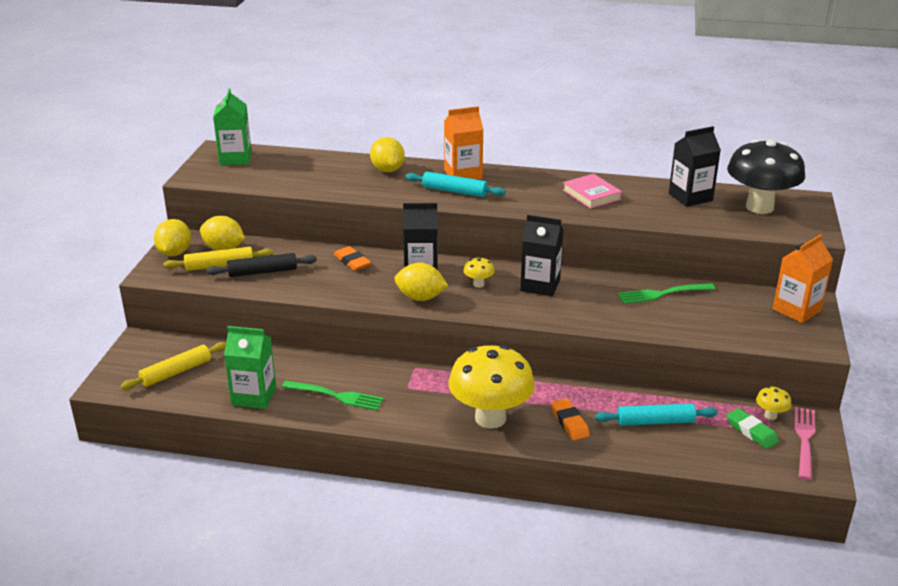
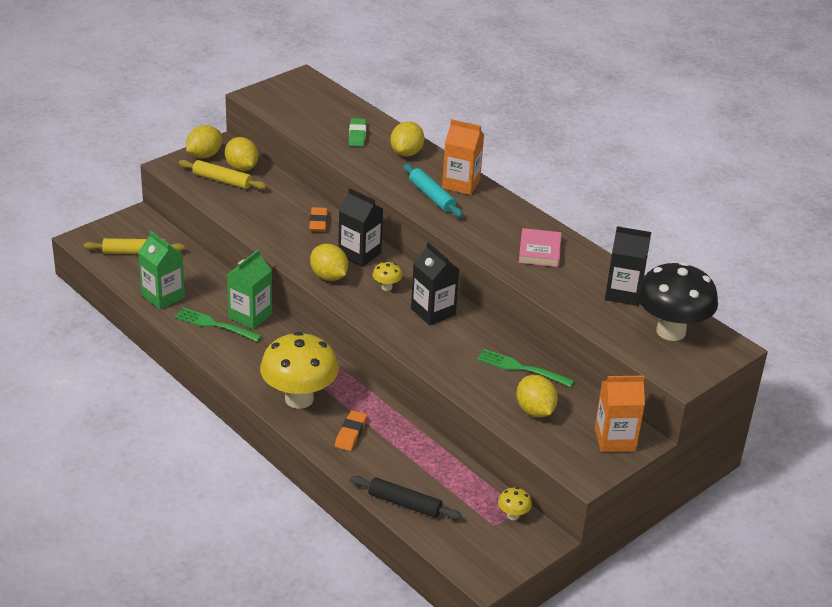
camera: 35 degrees right, 5 degrees up
(235, 158) = (306, 91): green carton -> green carton (250, 316)
(262, 272) = (245, 200): black rolling pin -> black rolling pin (404, 503)
(335, 396) = (215, 325): green fork -> green fork turned 150 degrees clockwise
(655, 422) = (415, 469): turquoise rolling pin -> none
(717, 318) = (535, 411): none -> yellow lemon
(751, 431) = (478, 517): green eraser -> green eraser (357, 135)
(804, 440) = (511, 548): pink fork -> none

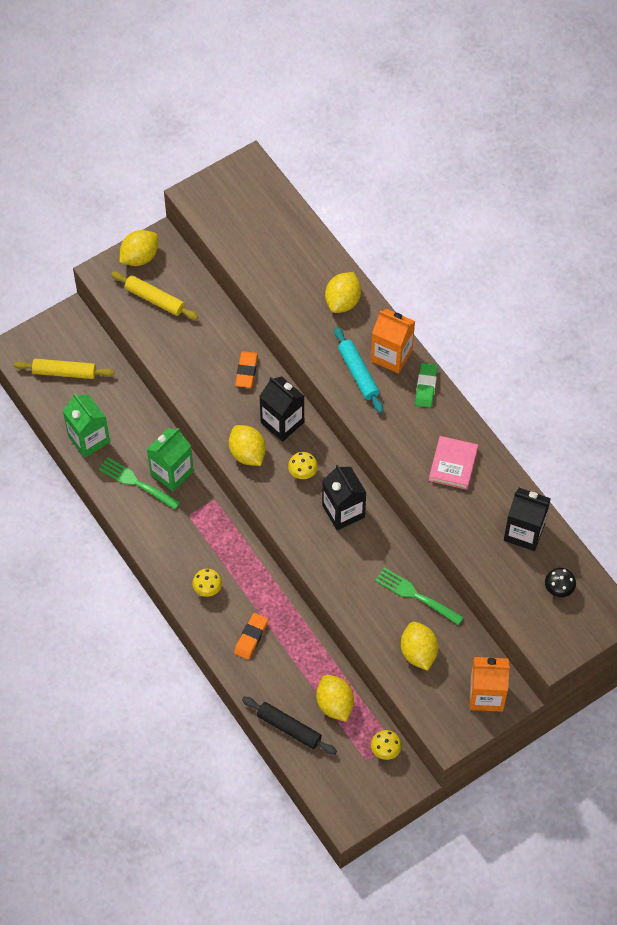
camera: 10 degrees right, 25 degrees up
(241, 168) = (176, 279): yellow lemon -> yellow lemon (335, 704)
(299, 399) = (207, 589): yellow mushroom -> yellow mushroom, size x0.40
(357, 135) = (295, 269): green eraser -> green eraser (426, 387)
(671, 331) = (558, 589): black mushroom -> black mushroom, size x0.40

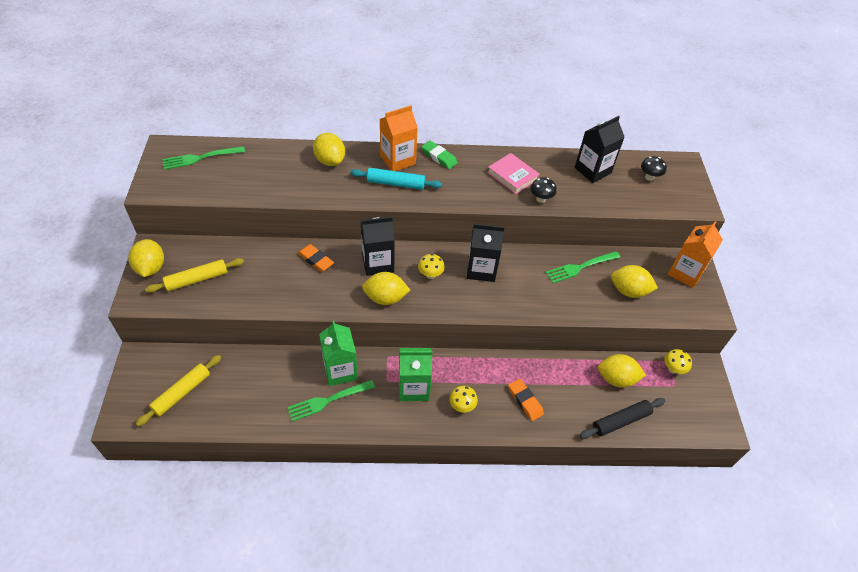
camera: 60 degrees left, 10 degrees down
(89, 439) = (258, 411): green carton -> green carton (414, 388)
(260, 201) = (201, 158): none -> green fork
(440, 506) = (541, 199): none -> black mushroom

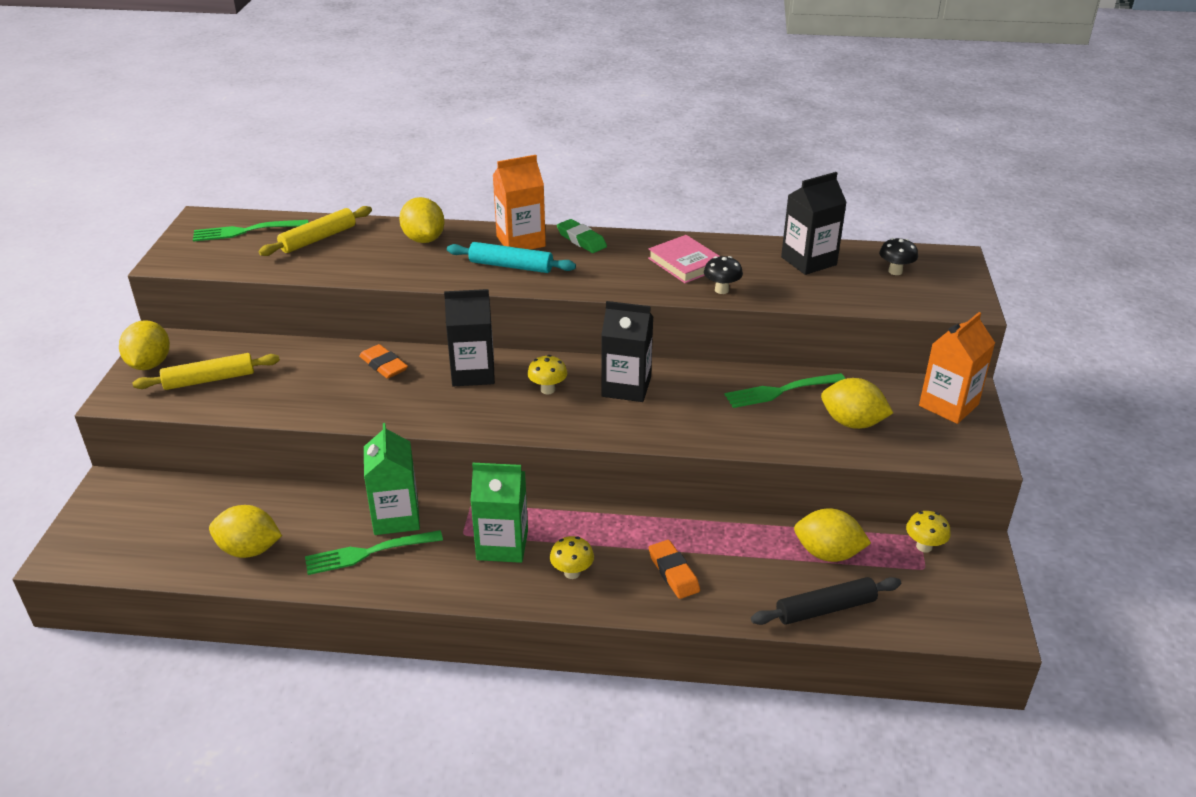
camera: 10 degrees right, 15 degrees down
(181, 393) = (157, 530): yellow rolling pin -> yellow rolling pin (318, 239)
(385, 298) = (474, 413): yellow lemon -> yellow lemon (249, 550)

